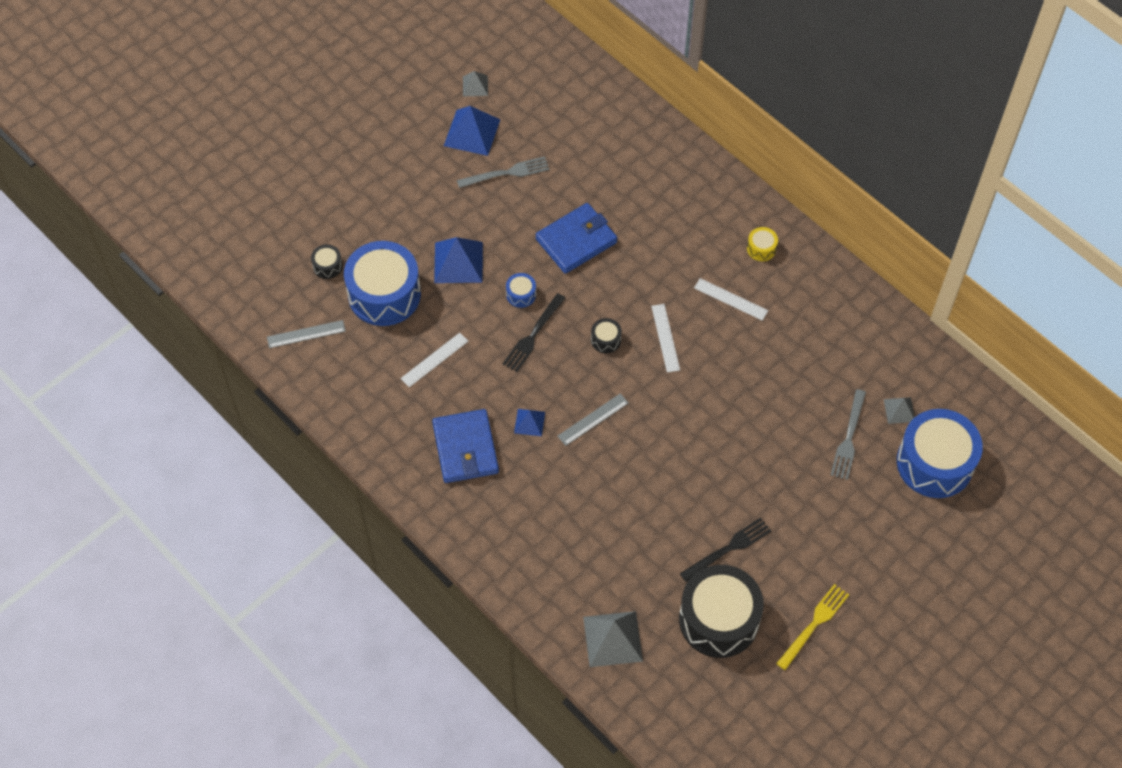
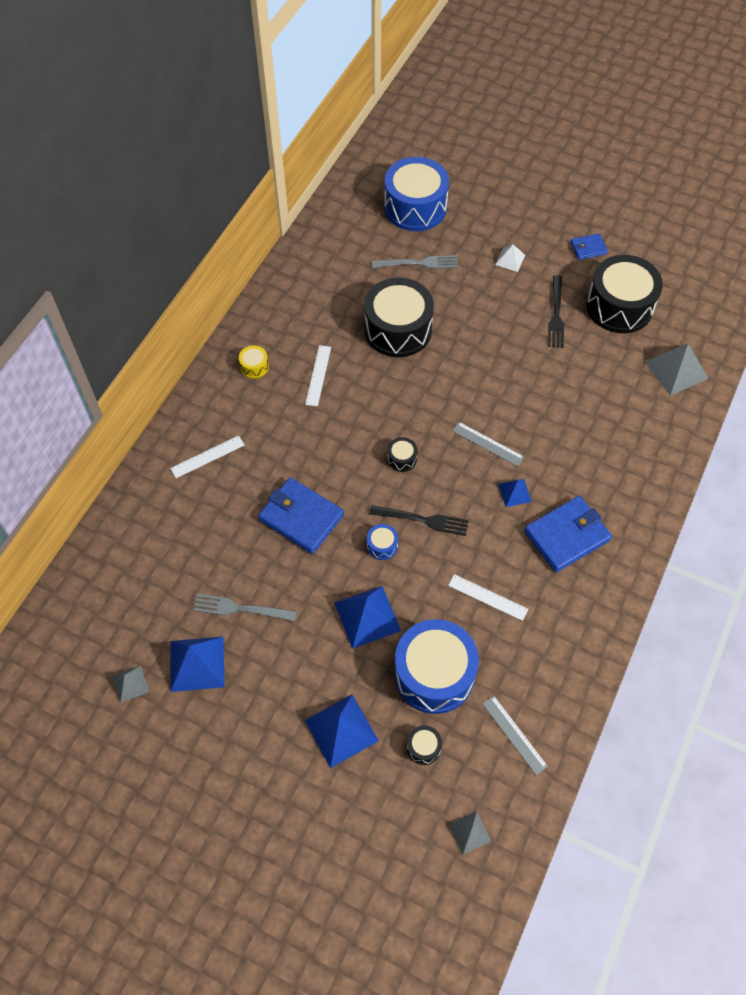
camera: 110 degrees left, 0 degrees up
(369, 214) = (341, 730): none -> blue pyramid
(507, 173) = (239, 609): grey fork -> grey fork turned 45 degrees counterclockwise
(665, 338) = (379, 413): white ruler -> white ruler (207, 456)
(729, 548) = (556, 315): black fork -> black fork turned 120 degrees counterclockwise
(763, 388) = (398, 329): none -> black drum
(814, 623) = (588, 248): yellow fork -> blue wallet
(824, 532) = (510, 259): none -> white pyramid
(899, 410) = (378, 237): grey pyramid -> grey pyramid (469, 832)

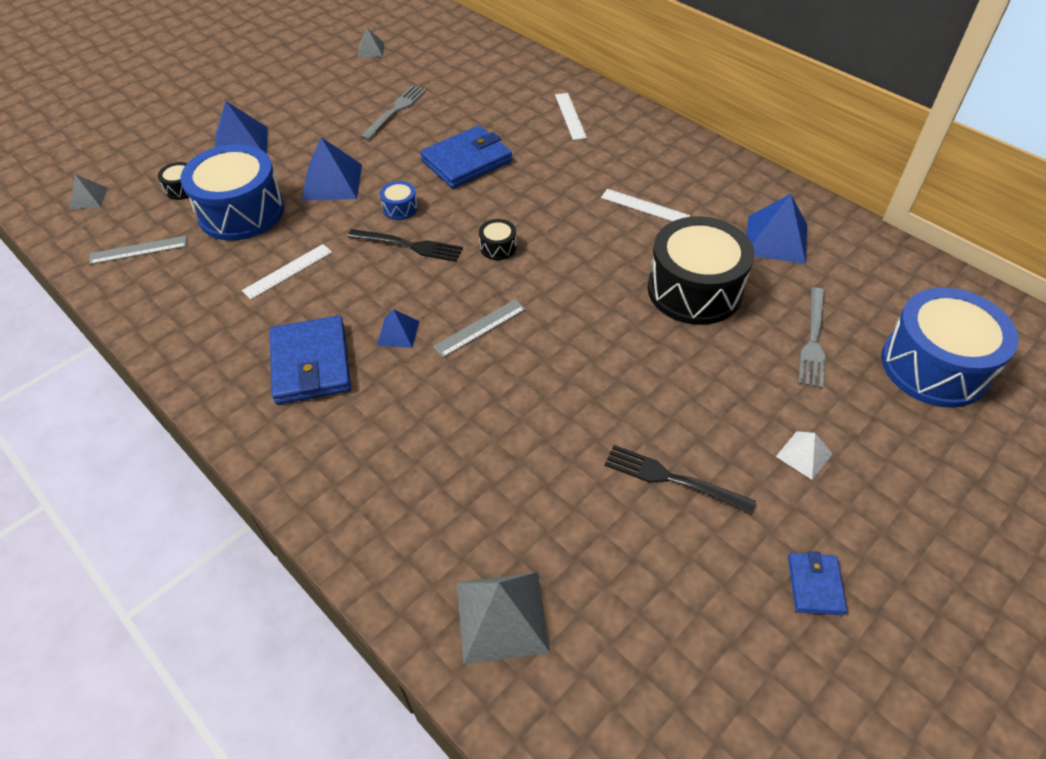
camera: 110 degrees right, 10 degrees down
(197, 663) = (362, 82): blue pyramid -> blue pyramid (776, 239)
(254, 366) = (674, 163): yellow drum -> none
(423, 520) = (410, 245): black fork -> black fork turned 105 degrees counterclockwise
(619, 306) = (666, 582): black drum -> none

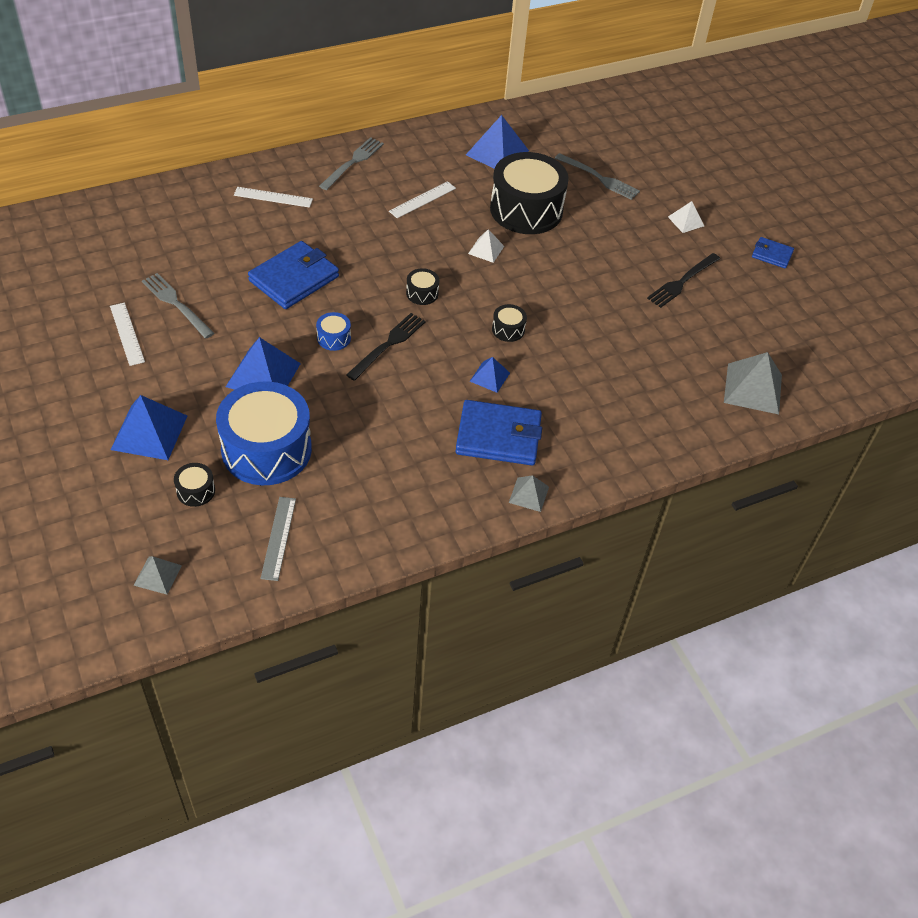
camera: 75 degrees left, 0 degrees up
(288, 271) = (376, 430): white ruler -> white ruler (127, 333)
(371, 50) = (43, 295): grey pyramid -> grey pyramid (529, 494)
(466, 161) = (294, 279): blue wallet -> blue wallet turned 60 degrees clockwise
(480, 328) = (508, 329): grey ruler -> black drum
(599, 275) = (486, 249): none -> white pyramid
(663, 145) = (353, 162): none -> grey fork
(934, 366) = (642, 141): blue drum -> none

